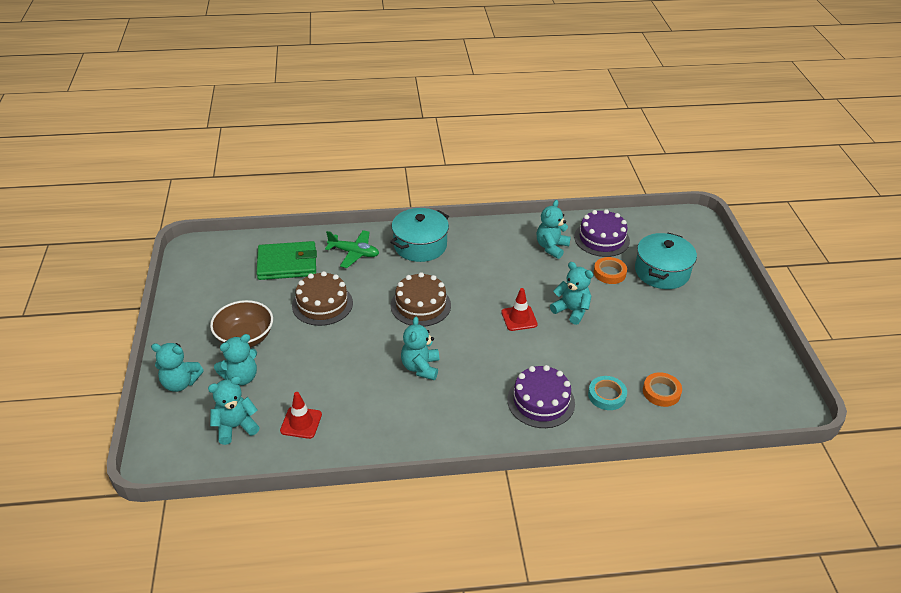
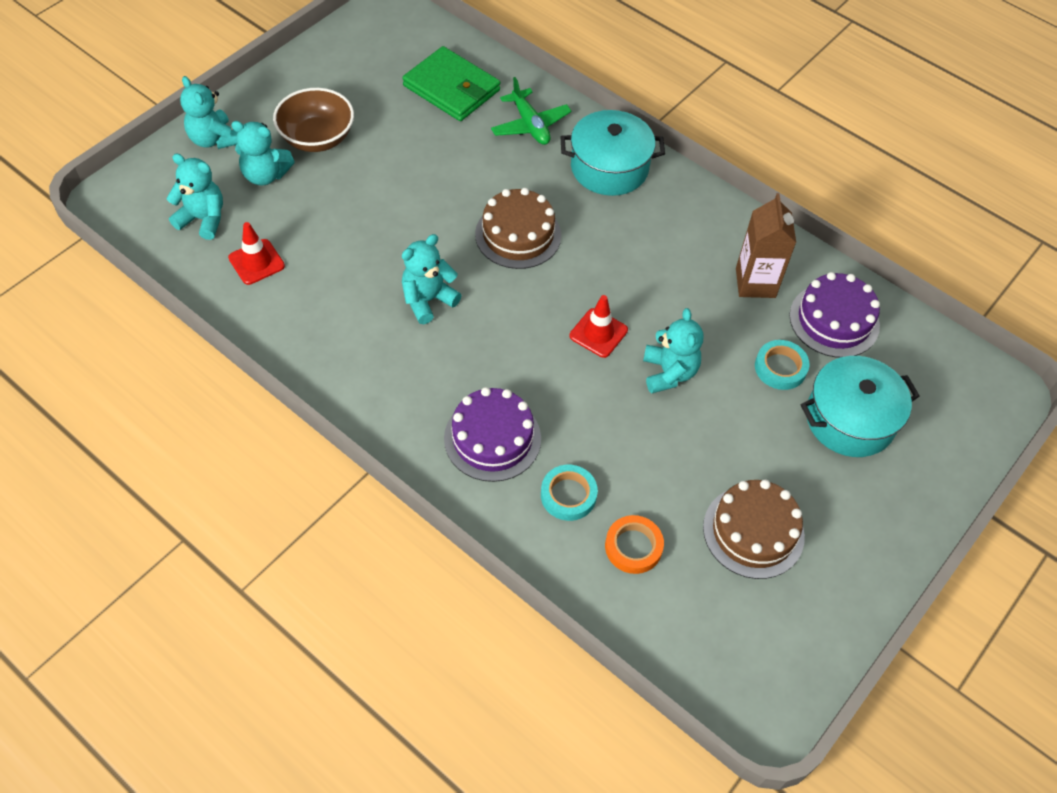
camera: 45 degrees right, 15 degrees up
(322, 304) = (427, 157): brown cake -> brown cake (753, 531)
(551, 247) = (755, 283): turquoise teddy bear -> brown carton
(609, 273) = (780, 368): orange tape -> turquoise tape

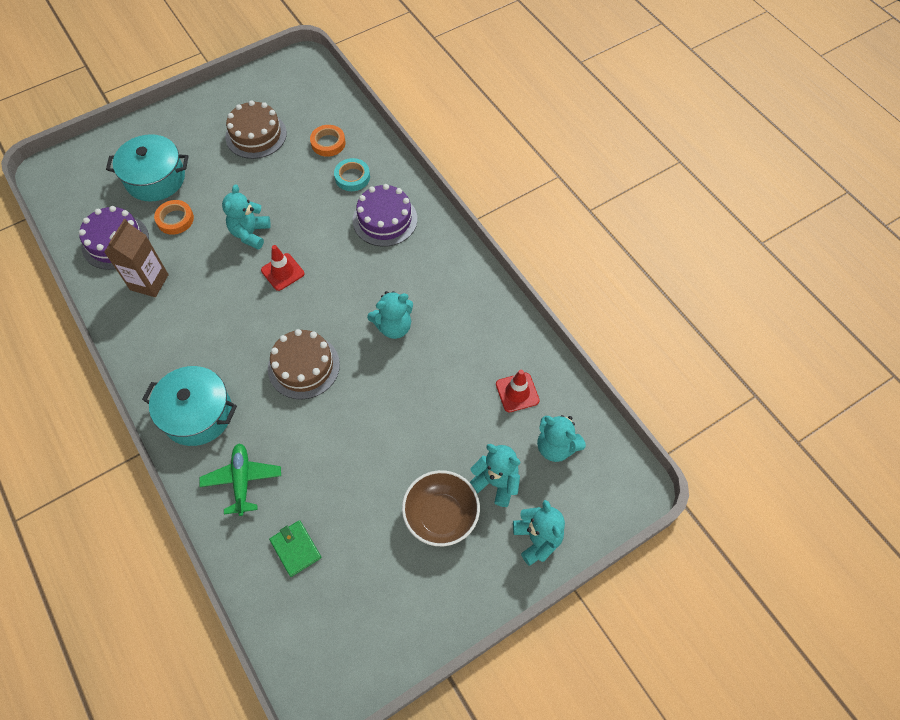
camera: 160 degrees left, 5 degrees up
(451, 88) = (295, 549): green wallet -> green wallet, size x0.56
(780, 368) = (175, 219): turquoise tape -> orange tape

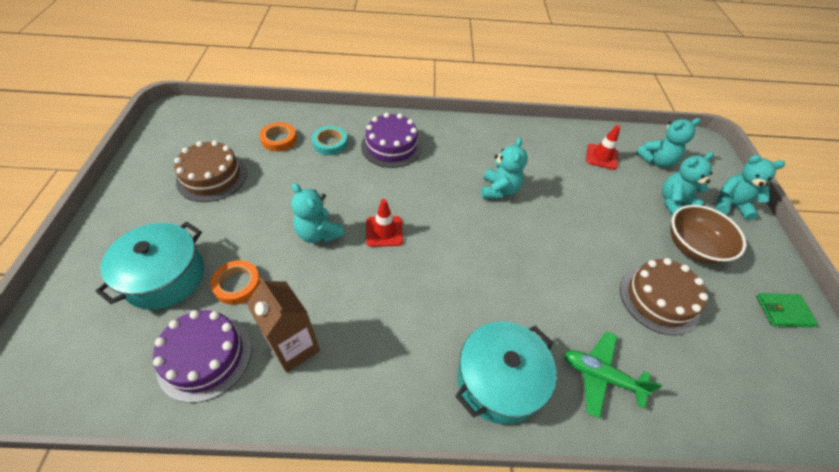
camera: 60 degrees left, 10 degrees down
(295, 549) = (695, 365): green wallet -> green wallet (783, 311)
(303, 366) = (499, 265): brown cake -> brown cake (659, 299)

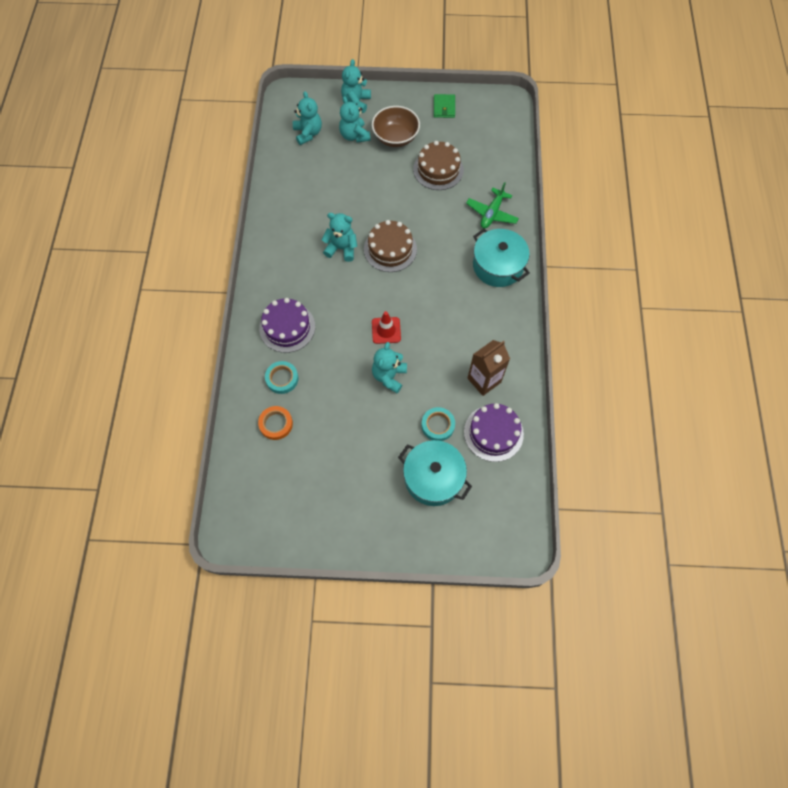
camera: 85 degrees left, 15 degrees up
(212, 177) = (326, 471): brown cake -> brown cake (390, 249)
(237, 284) = (438, 425): orange tape -> turquoise tape
(318, 233) = (389, 376): turquoise teddy bear -> turquoise teddy bear turned 150 degrees clockwise
(601, 157) = (303, 170): red traffic cone -> none

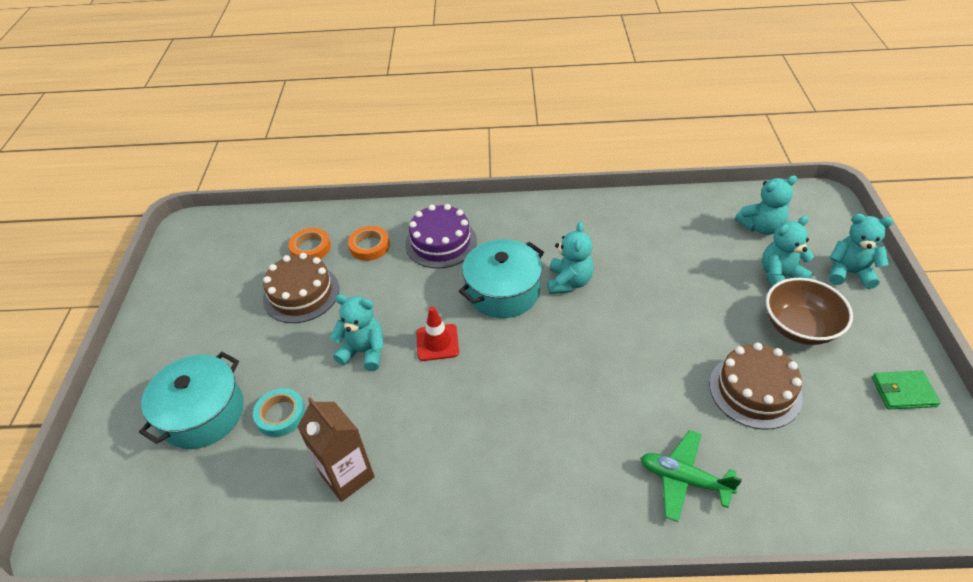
camera: 90 degrees right, 20 degrees down
(282, 378) = (369, 246): turquoise tape -> orange tape
(390, 249) = (577, 337): brown cake -> brown cake (301, 294)
(493, 433) = (255, 492): purple cake -> none
(498, 266) = (570, 492): turquoise pot -> turquoise pot (503, 291)

